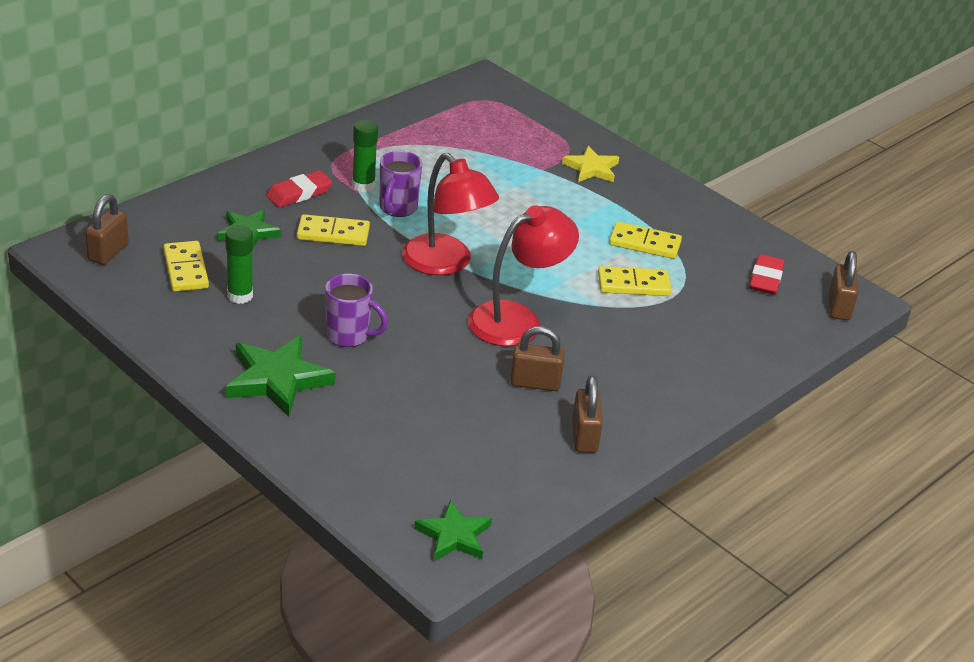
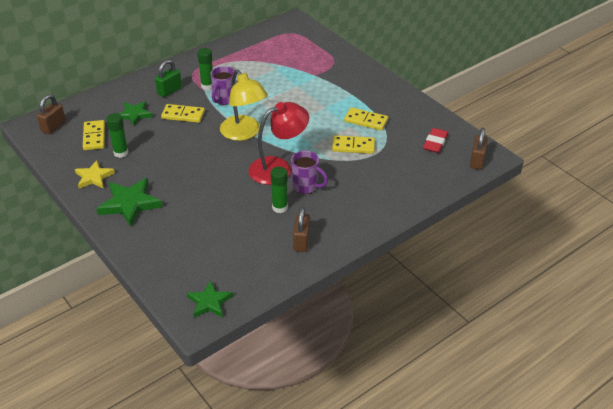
camera: 10 degrees right, 5 degrees up
(299, 193) = (169, 91): red eraser -> green padlock
(349, 336) = (177, 177): purple mug -> purple mug (306, 186)
(445, 263) = (244, 133): red lamp -> yellow lamp
(535, 383) = (280, 207): brown padlock -> green glue stick
(591, 168) = (344, 74): yellow star -> yellow star (94, 177)

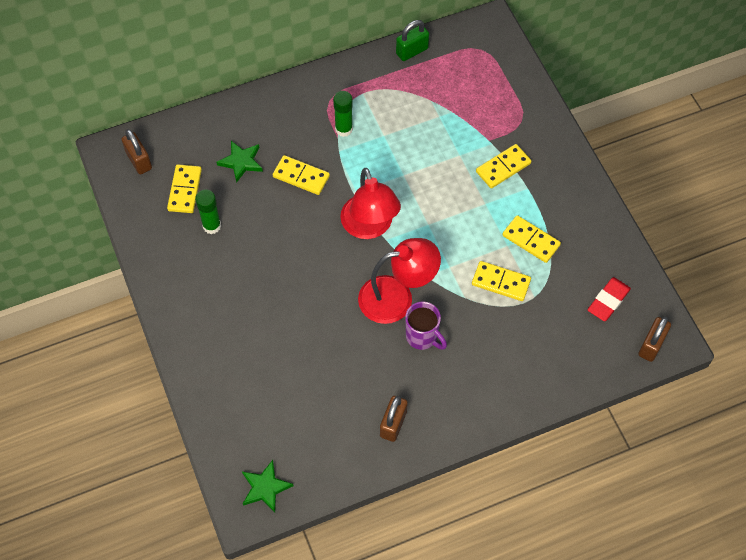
camera: 15 degrees right, 20 degrees up
(53, 126) = (139, 161): brown padlock -> brown padlock turned 75 degrees counterclockwise
(94, 177) = (172, 259): yellow star -> none
(130, 204) = (206, 314): green star -> none
(169, 91) = (293, 127): green padlock -> green padlock (412, 51)
(224, 99) = (359, 159): purple mug -> none
(244, 133) = (370, 227): yellow lamp -> red lamp
(280, 207) = (381, 363): green glue stick -> none
(331, 87) = (503, 168): none -> yellow domino

